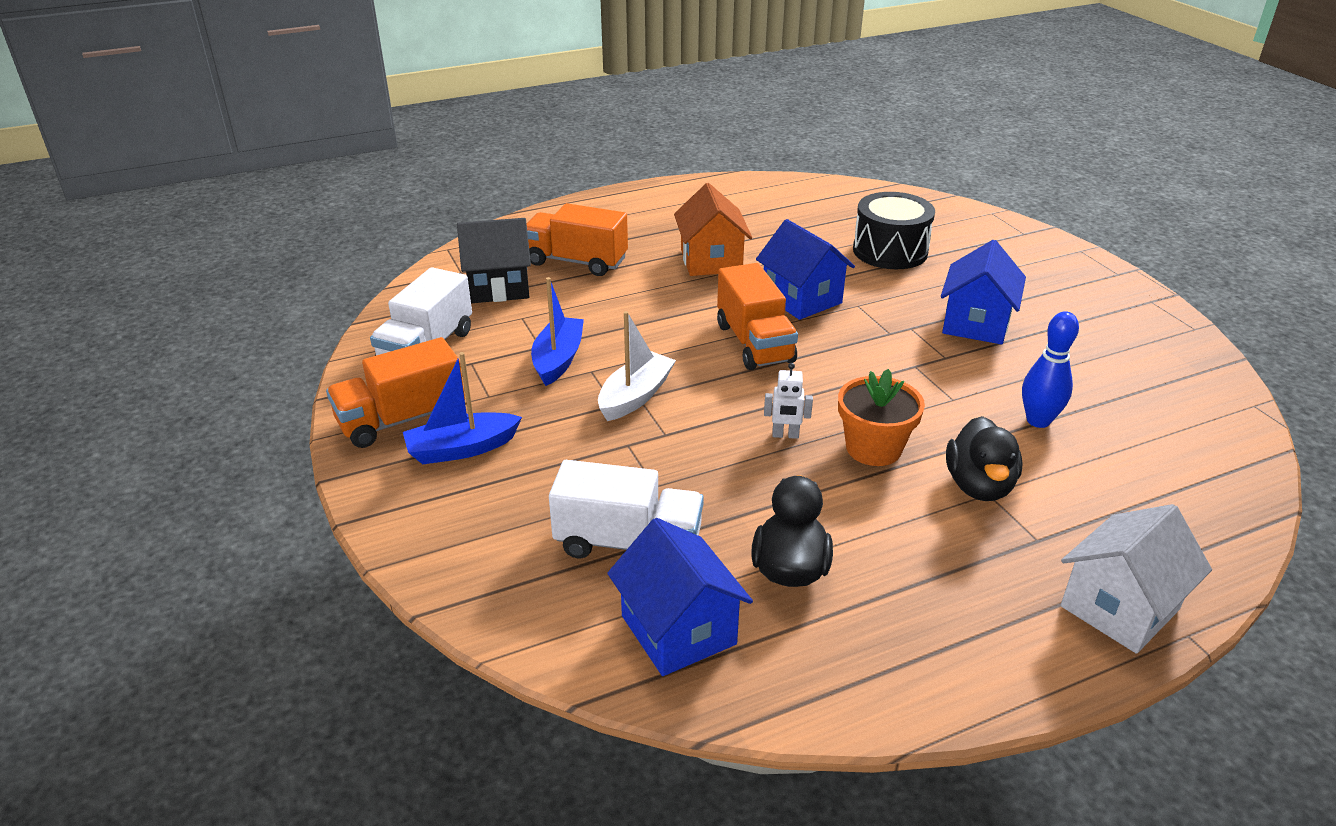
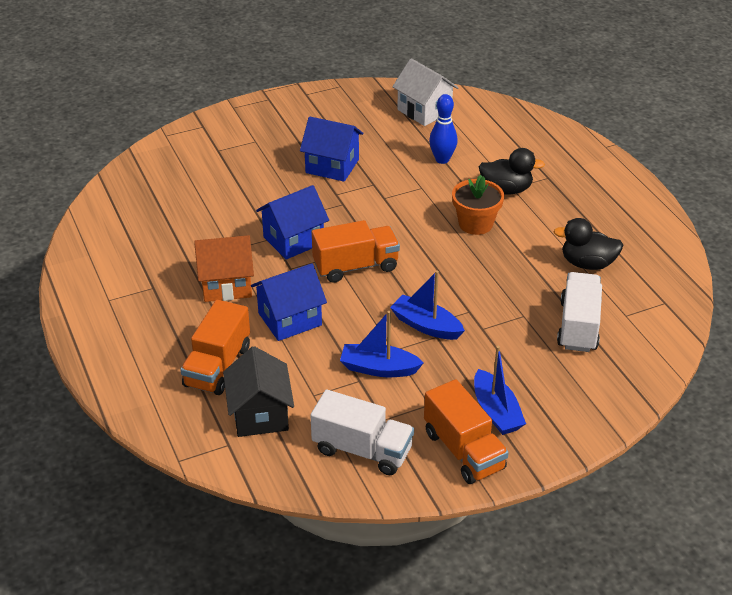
camera: 90 degrees left, 5 degrees up
(635, 396) = (426, 325): white boat -> blue boat
(678, 630) = (642, 306): blue house -> blue house (290, 319)
(785, 435) = (465, 258): white robot -> none
(890, 251) = (222, 191): black drum -> none
(1119, 608) = (592, 162): white house -> white house (424, 111)

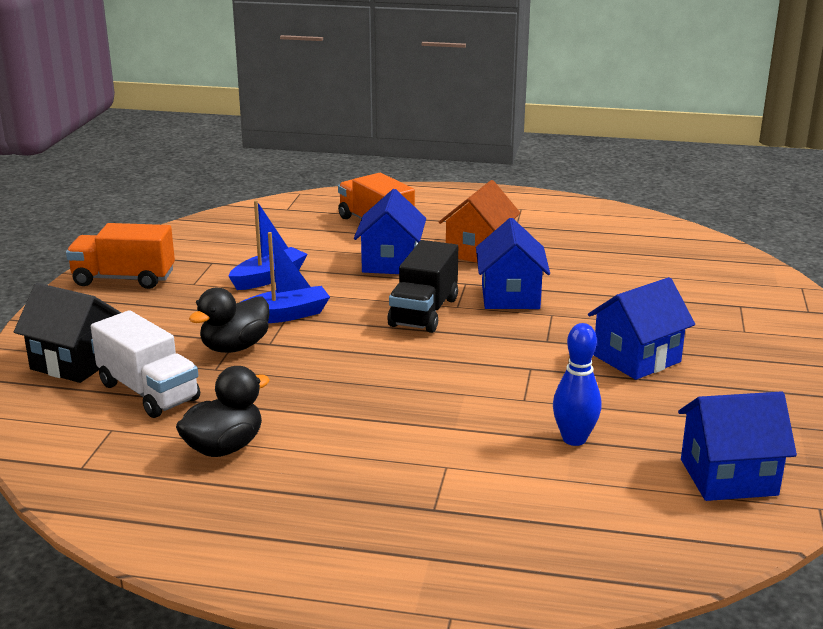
camera: 125 degrees right, 15 degrees down
(260, 414) = (297, 224): black house -> black house (75, 362)
(355, 266) = (424, 312): orange truck -> black truck
(362, 450) = (197, 246): white truck -> none
(424, 111) = (728, 477): white house -> blue house
(475, 224) = (403, 405): orange flower pot -> none
(496, 411) = (133, 306): blue boat -> none
(506, 189) = (446, 459): black duck -> black duck (235, 347)

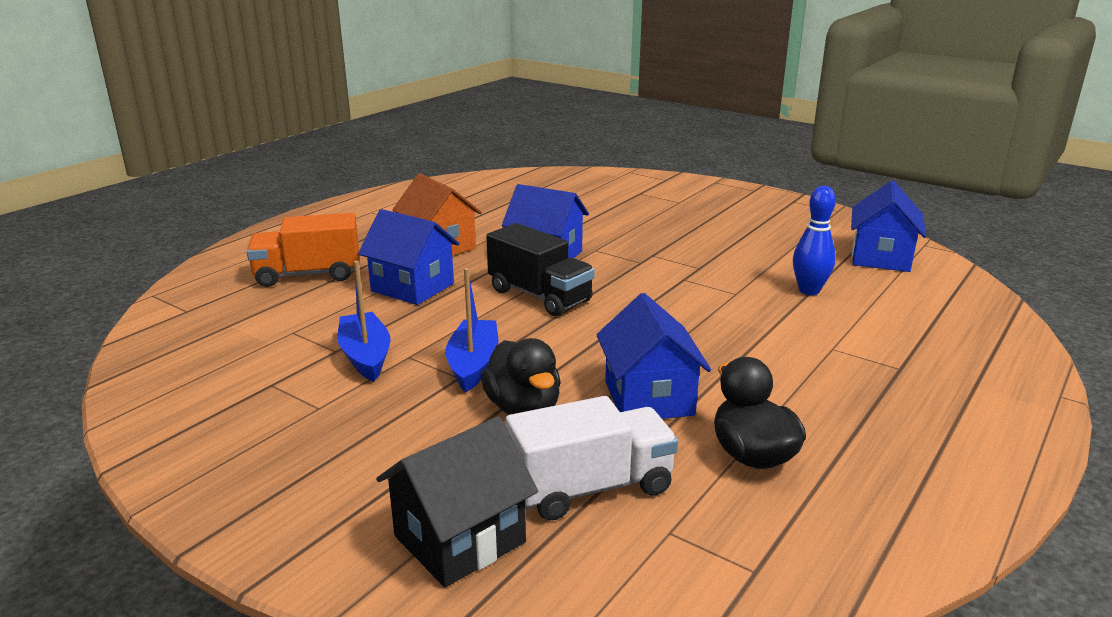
camera: 65 degrees left, 0 degrees up
(124, 279) = (234, 459): orange truck -> none
(637, 358) = (696, 241): blue house -> blue house (649, 398)

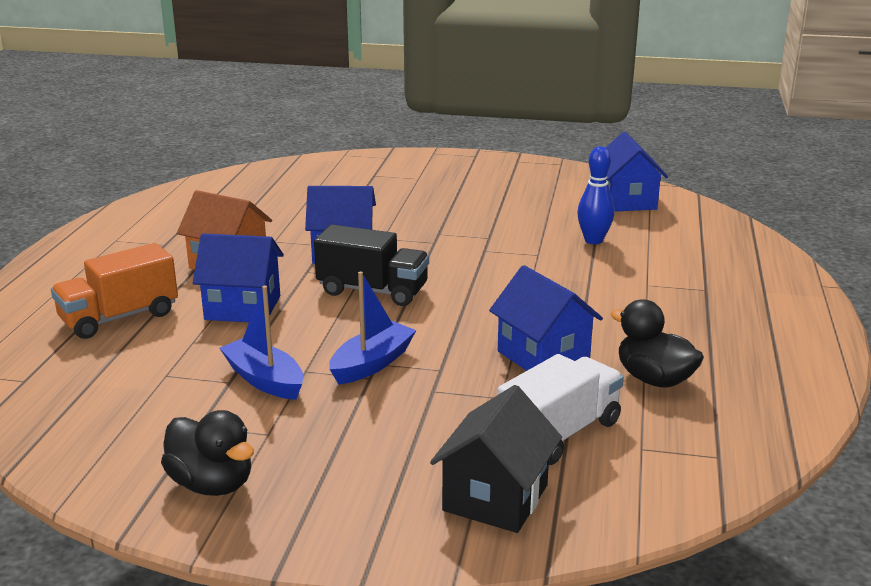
camera: 25 degrees left, 0 degrees up
(473, 364) = (372, 363): blue boat -> blue boat turned 60 degrees clockwise
(523, 408) = (451, 389): black duck -> black duck (212, 484)

